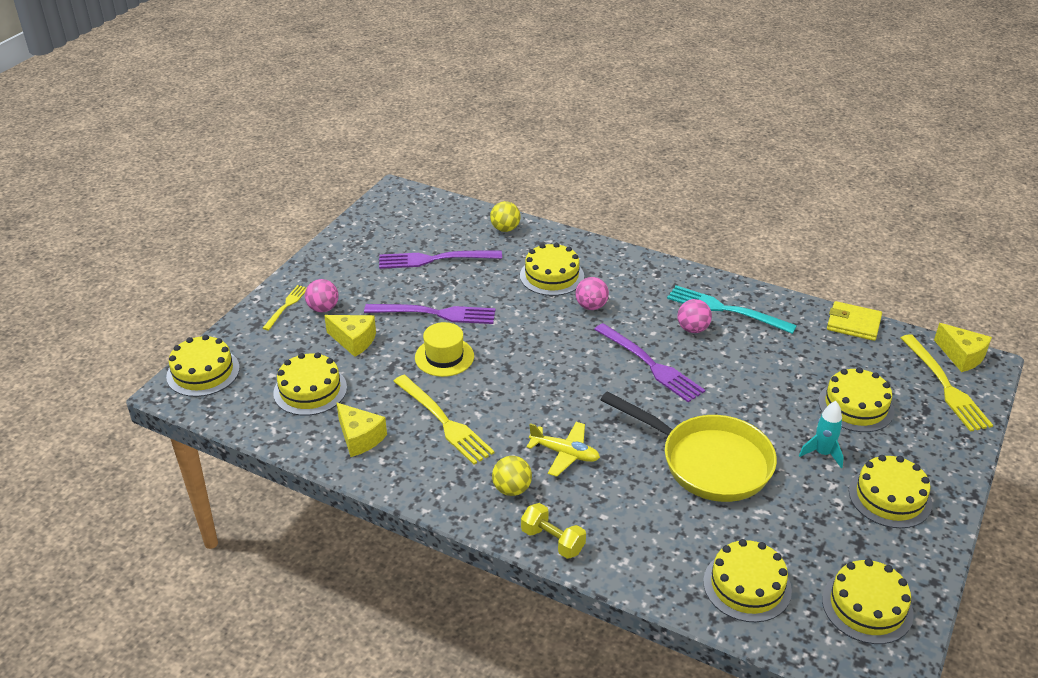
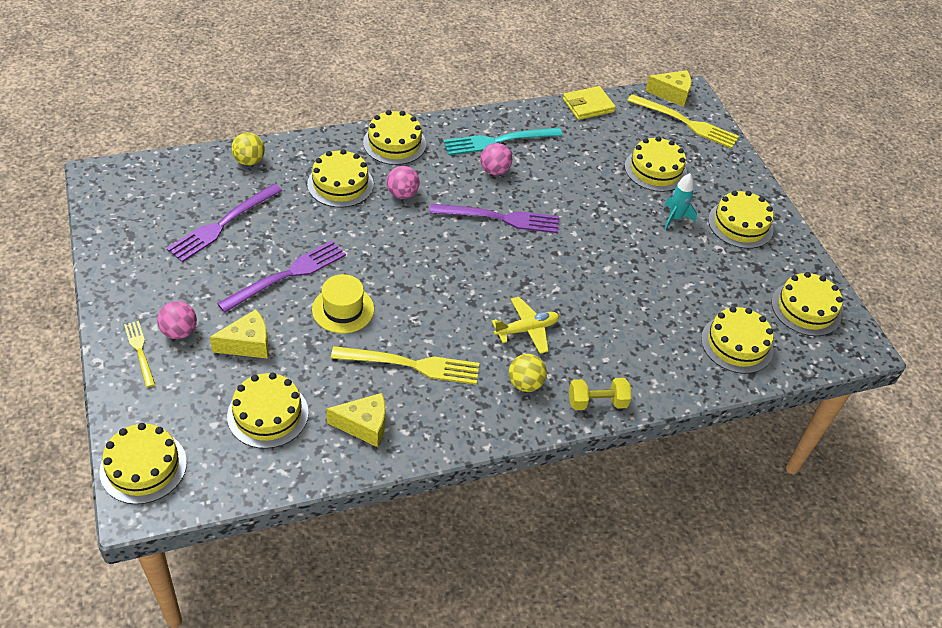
camera: 50 degrees left, 10 degrees up
(632, 269) = (394, 143): none -> yellow cake
(708, 462) = (620, 271): yellow pan -> none

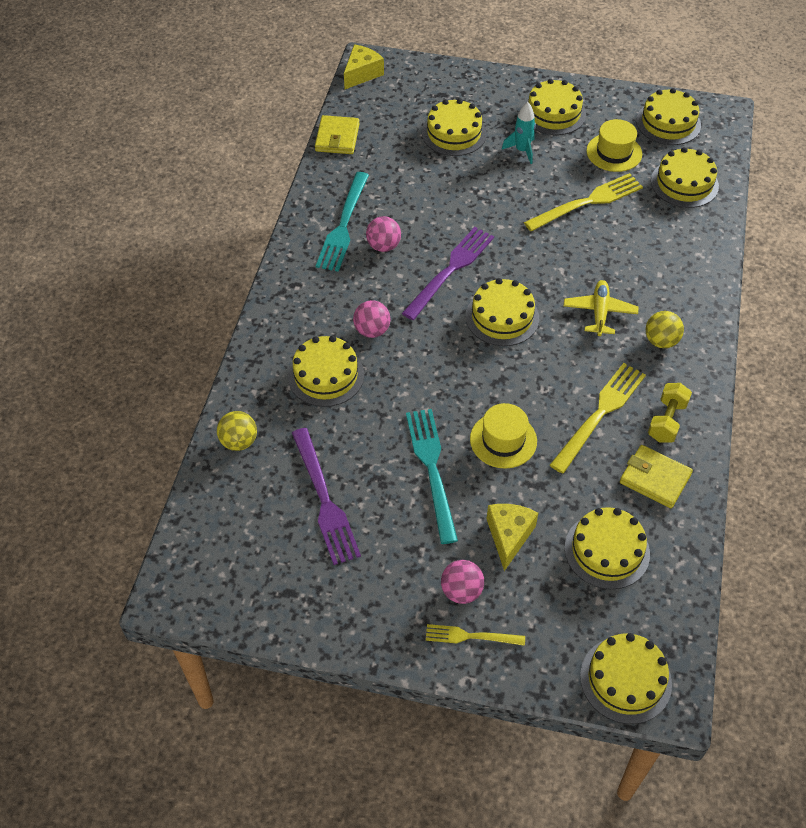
camera: 55 degrees left, 5 degrees up
(288, 274) = (431, 468): purple fork -> turquoise fork
(364, 425) = (655, 479): yellow cheese -> yellow wallet
(394, 143) = (293, 307): yellow cake -> yellow cake (502, 317)
(597, 402) = (703, 302): yellow dumbbell -> yellow dumbbell (666, 421)
(687, 123) = (407, 83): yellow fork -> yellow fork (588, 202)
(730, 281) = (614, 152): none -> yellow hat

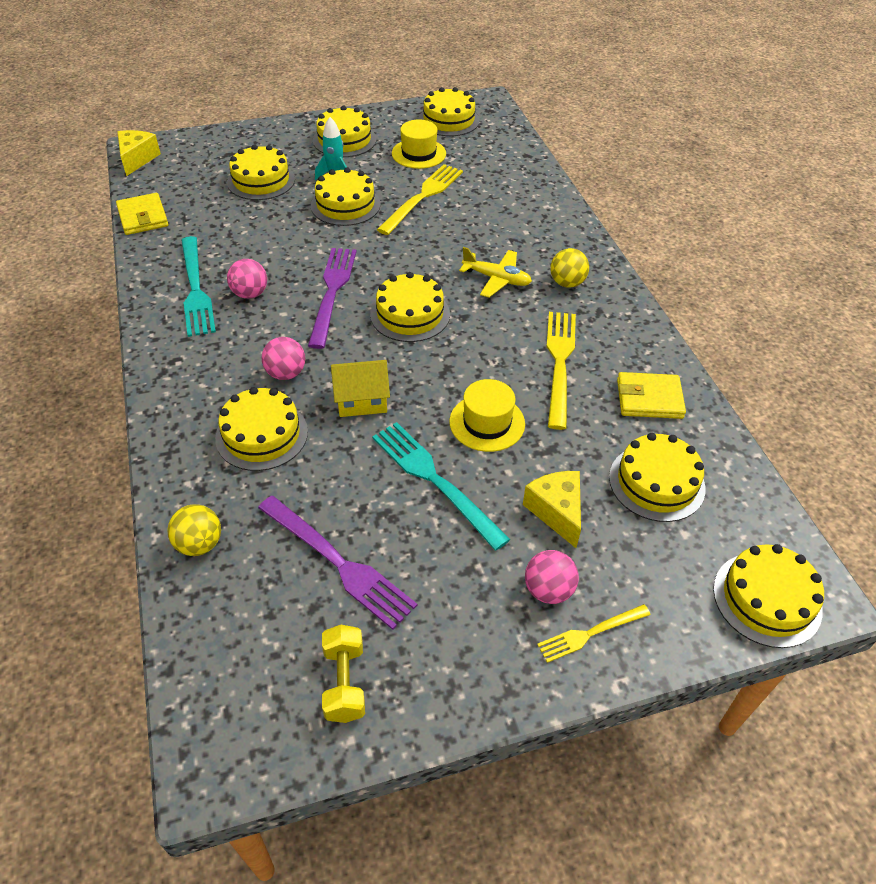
camera: 30 degrees left, 5 degrees down
(416, 379) = (361, 401): none -> yellow house
(599, 312) = (496, 279): yellow plane -> yellow plane turned 135 degrees clockwise
(666, 421) = (621, 346): yellow dumbbell -> yellow dumbbell (344, 682)
(684, 183) = (495, 158): yellow cake -> yellow cake (345, 205)

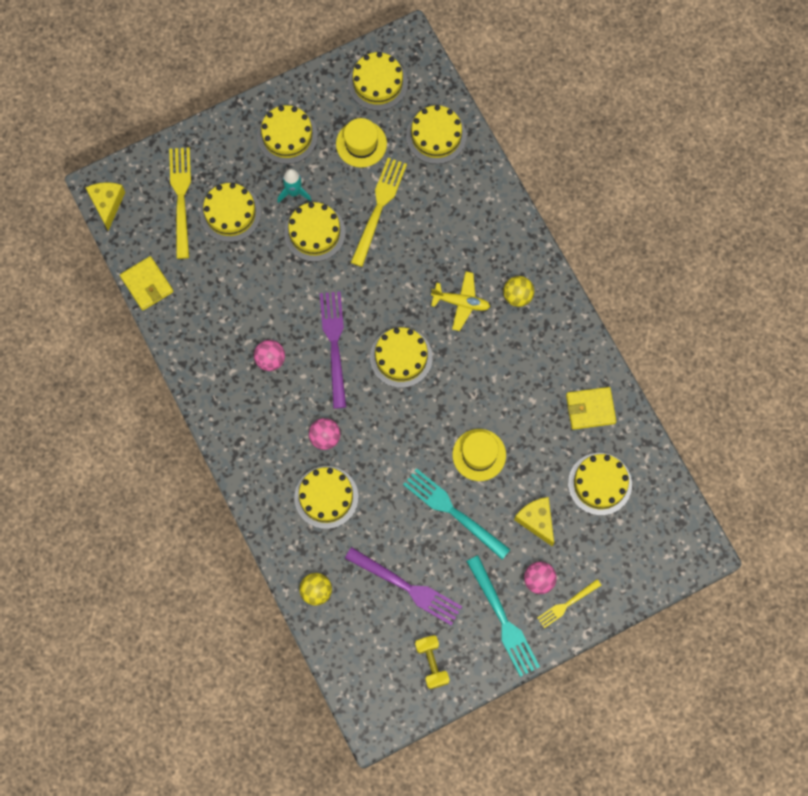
camera: 10 degrees left, 25 degrees up
(196, 290) = (226, 364): turquoise fork -> turquoise fork (504, 621)
(361, 401) = (387, 452): yellow house -> none
(559, 362) = (522, 385): yellow fork -> yellow fork (181, 197)
(767, 599) = (670, 559): yellow cake -> yellow cake (436, 136)

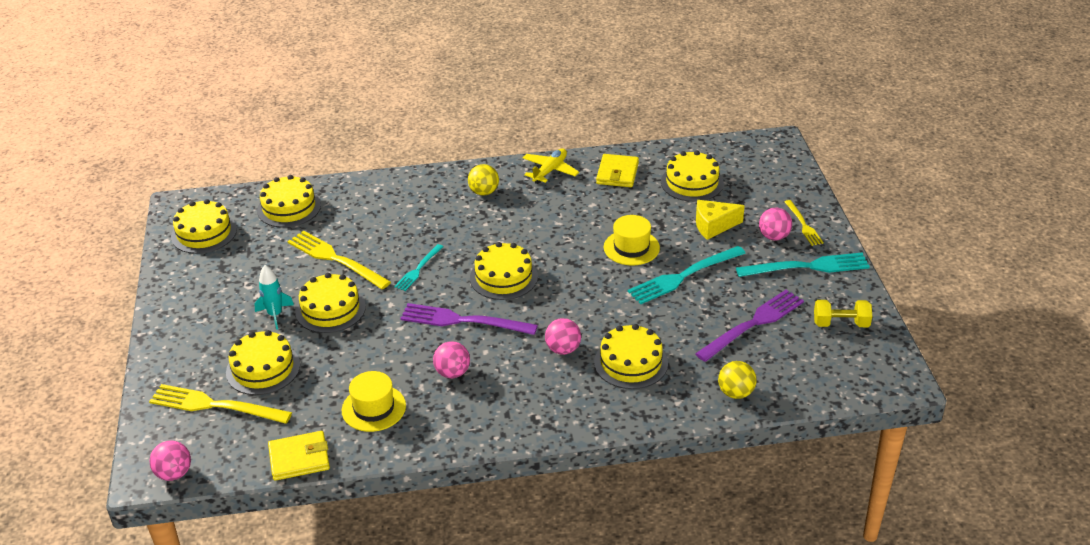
camera: 70 degrees left, 35 degrees down
(107, 204) = (174, 473): yellow cheese -> pink ball
(287, 136) = (209, 306): yellow cake -> none
(361, 144) = (259, 257): yellow hat -> yellow hat (373, 408)
(387, 282) = (418, 270): none -> turquoise fork
(461, 303) = (469, 227): yellow plane -> yellow plane (550, 171)

